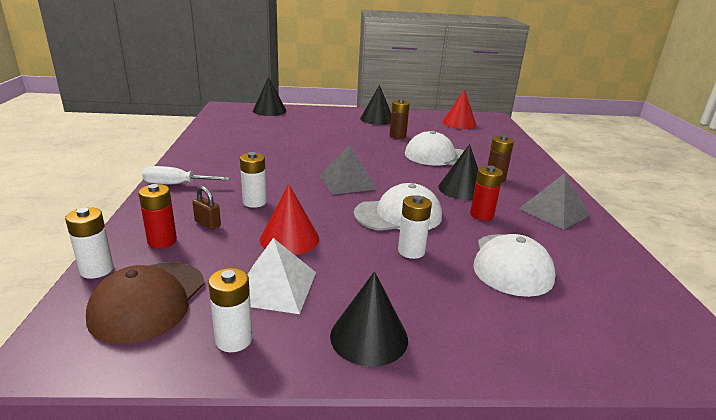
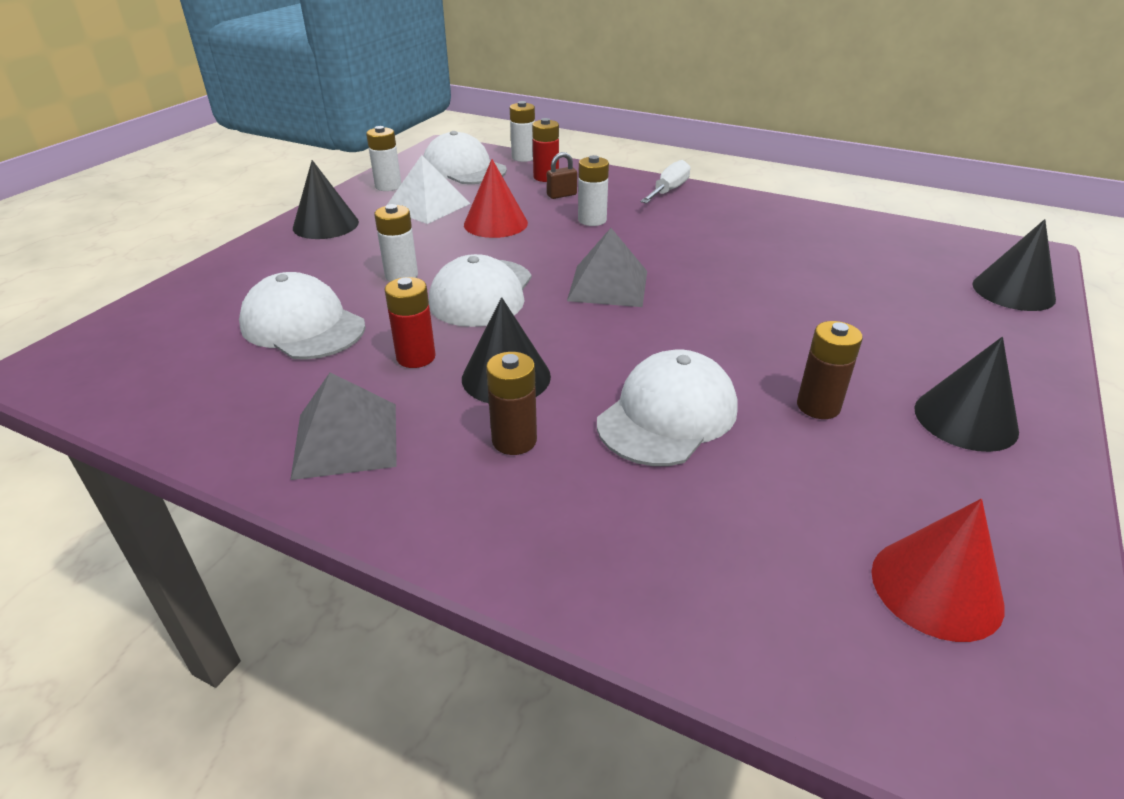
camera: 120 degrees right, 10 degrees up
(148, 301) = (464, 169): brown cap -> white cap

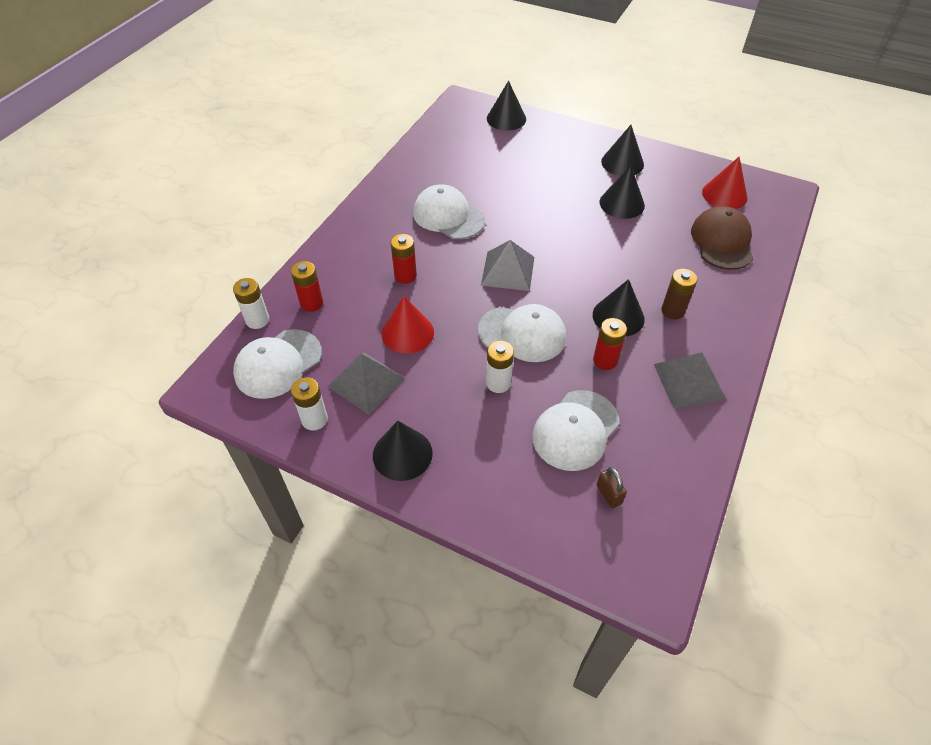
camera: 90 degrees left, 15 degrees up
(427, 206) = (366, 382): white pyramid -> grey pyramid
(561, 195) = (354, 293): brown padlock -> brown padlock (608, 494)
(592, 220) = (405, 276): white battery -> red battery
(667, 415) = (639, 254): white cap -> white cap (448, 216)
(668, 190) = (353, 231): white screwdriver -> none
(737, 549) = (722, 241): none -> brown cap
(818, 406) = (622, 203): brown battery -> black cone

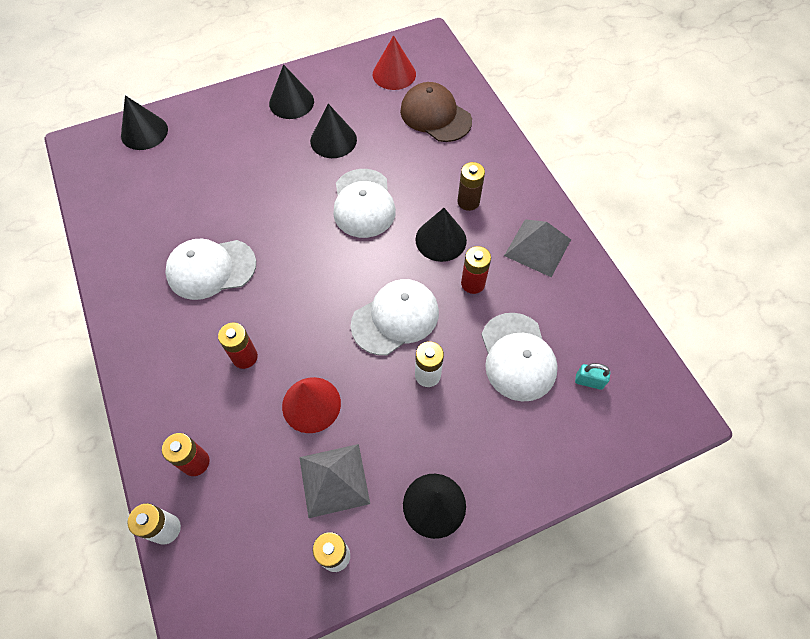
camera: 50 degrees left, 10 degrees up
(278, 364) = (240, 546): white cap -> white cap (363, 203)
(508, 271) = (320, 274): grey pyramid -> none
(608, 494) = (589, 381): brown padlock -> turquoise padlock

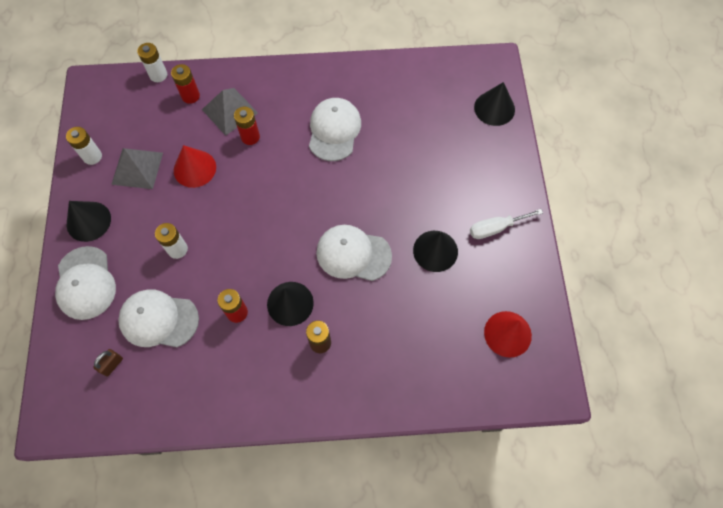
camera: 110 degrees right, 5 degrees up
(291, 102) = (495, 228): black cone -> white screwdriver
(395, 318) = (234, 243): white cap -> white cap (85, 283)
(435, 116) = (436, 353): brown cap -> none
(537, 247) = (247, 383): grey pyramid -> grey pyramid (230, 111)
(589, 381) = (112, 365): turquoise padlock -> brown padlock

